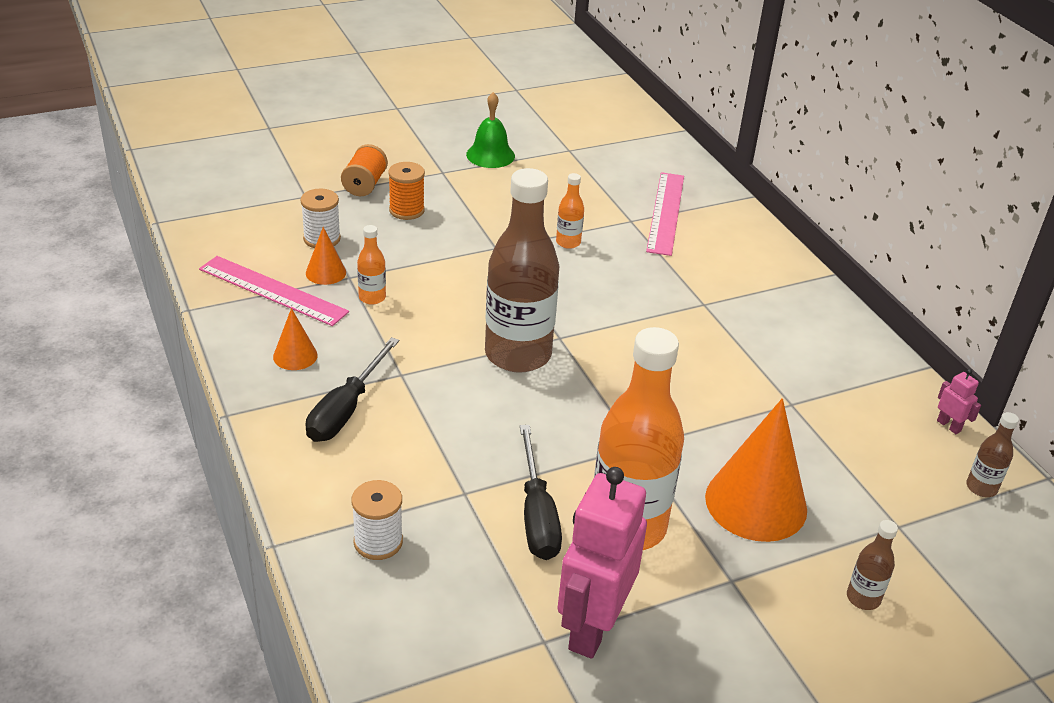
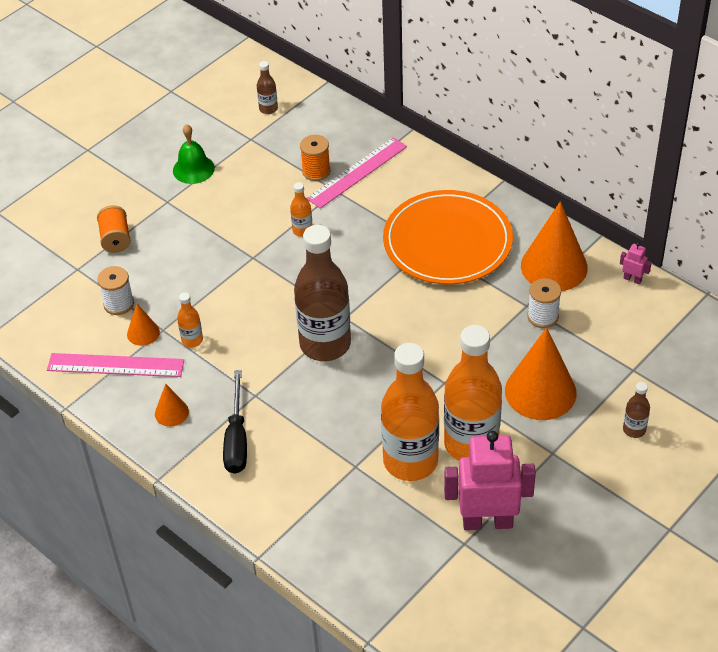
camera: 20 degrees left, 10 degrees up
(378, 542) = (323, 525): white spool -> white spool (542, 316)
(406, 210) = (164, 250): orange spool -> orange spool (316, 171)
(537, 515) = (410, 461): black screwdriver -> orange bottle
(592, 627) = (487, 521): pink robot -> pink robot turned 90 degrees clockwise
(665, 213) = (357, 172): pink ruler -> pink ruler turned 60 degrees clockwise
(730, 308) = (447, 242): none -> orange plate
(850, 377) = (554, 266): none -> orange cone
(981, 488) = (670, 319): brown bottle -> brown bottle (268, 109)

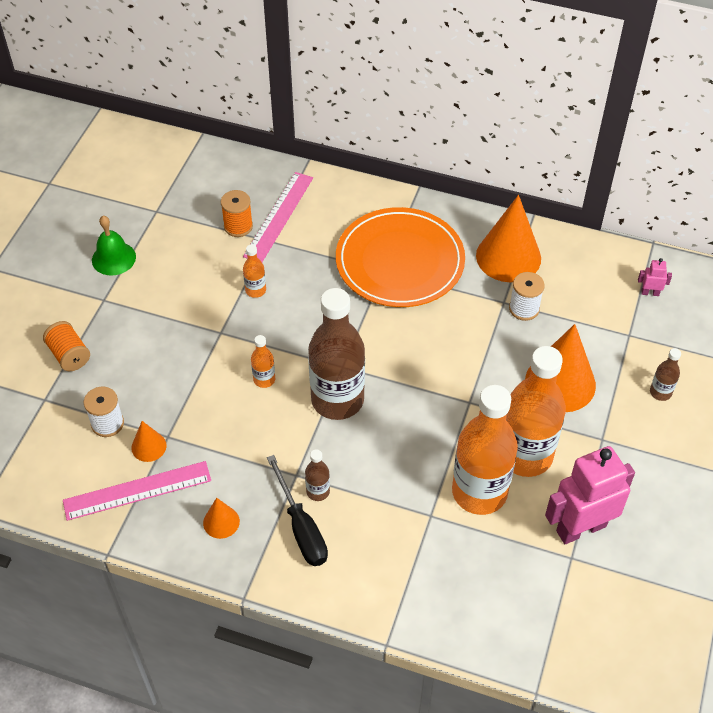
camera: 25 degrees left, 5 degrees up
(192, 340) = (203, 438): orange bottle -> orange bottle (264, 379)
(268, 109) = (158, 176): brown bottle -> brown bottle (318, 491)
(632, 279) = (583, 248): pink robot -> pink robot (650, 293)

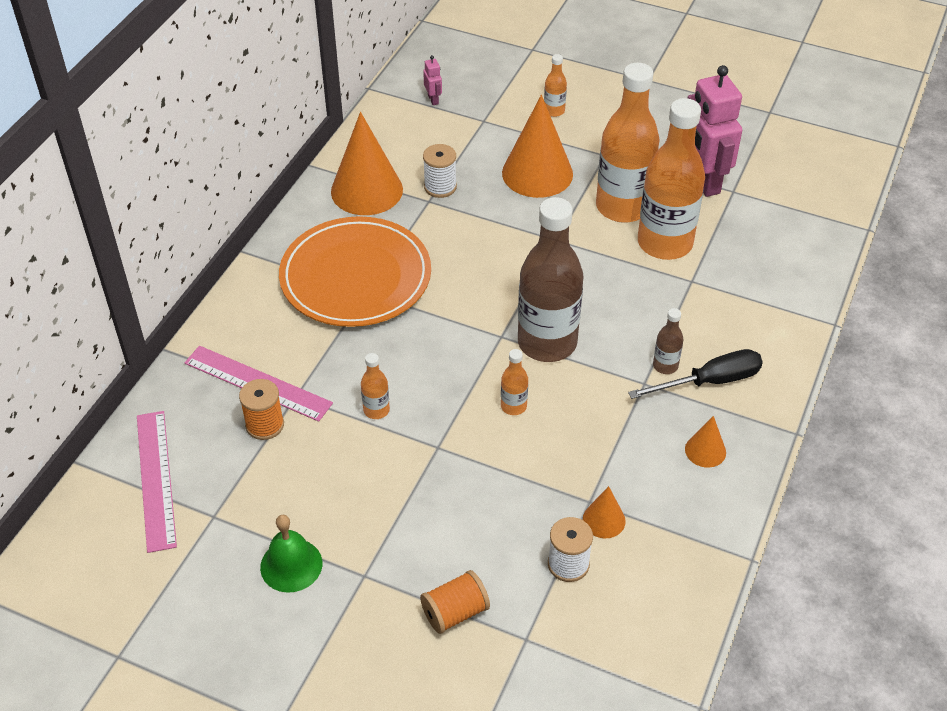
camera: 85 degrees left, 5 degrees down
(137, 491) = (666, 531): pink ruler -> pink ruler (156, 479)
(650, 293) = (433, 99): pink robot -> pink robot turned 150 degrees clockwise
(660, 392) = (554, 111): brown bottle -> orange bottle

